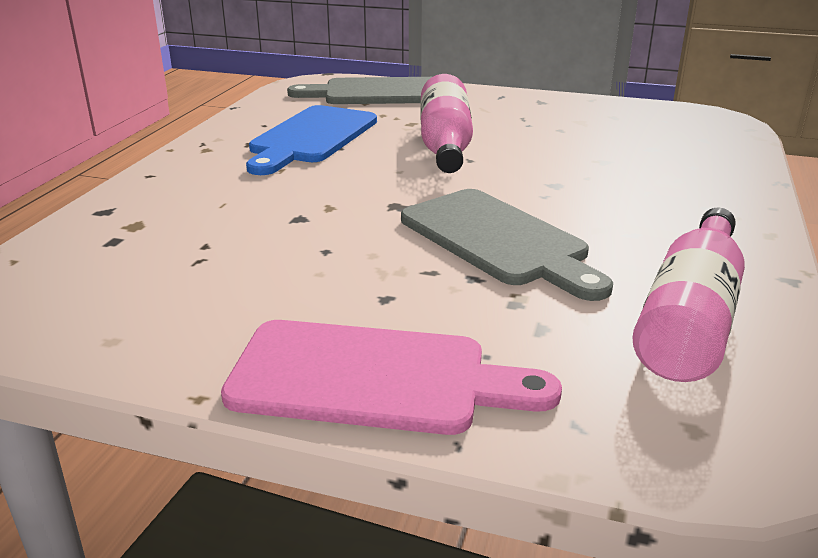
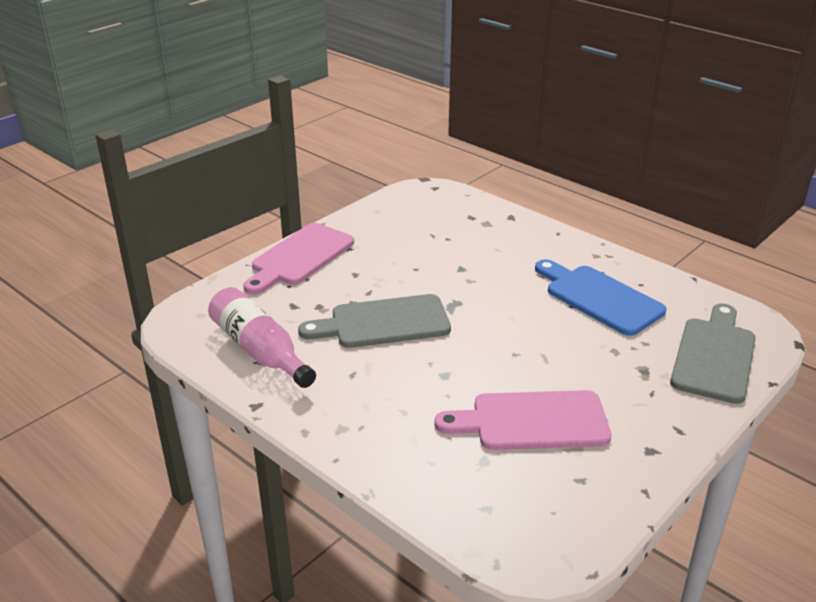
camera: 115 degrees right, 5 degrees up
(445, 144) = (553, 352): pink bottle -> none
(569, 139) = (532, 421): none -> pink cutting board

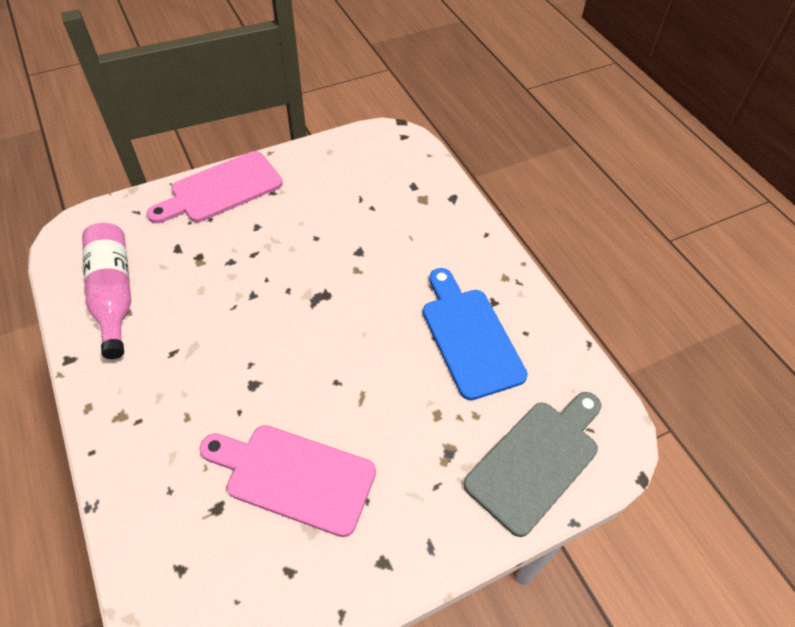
camera: 20 degrees right, 20 degrees up
(383, 323) = (241, 298): grey cutting board -> none

